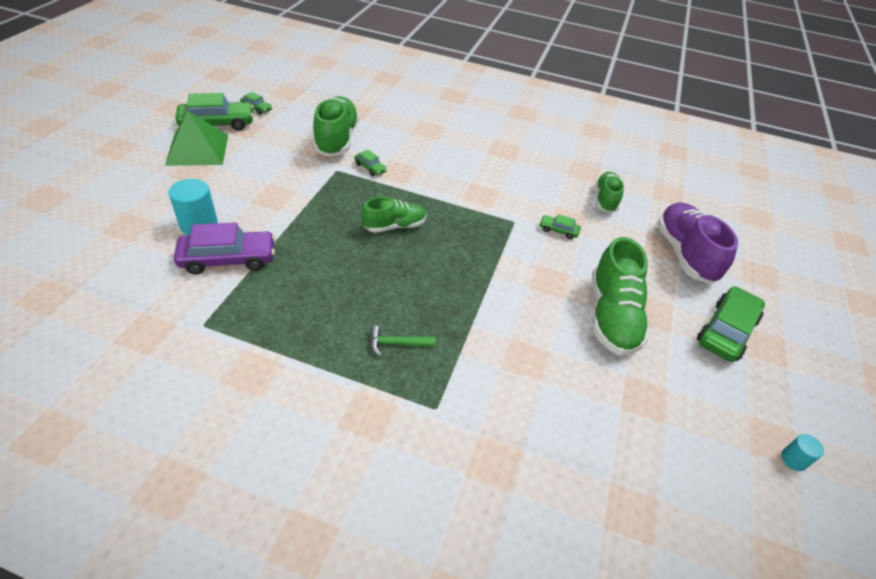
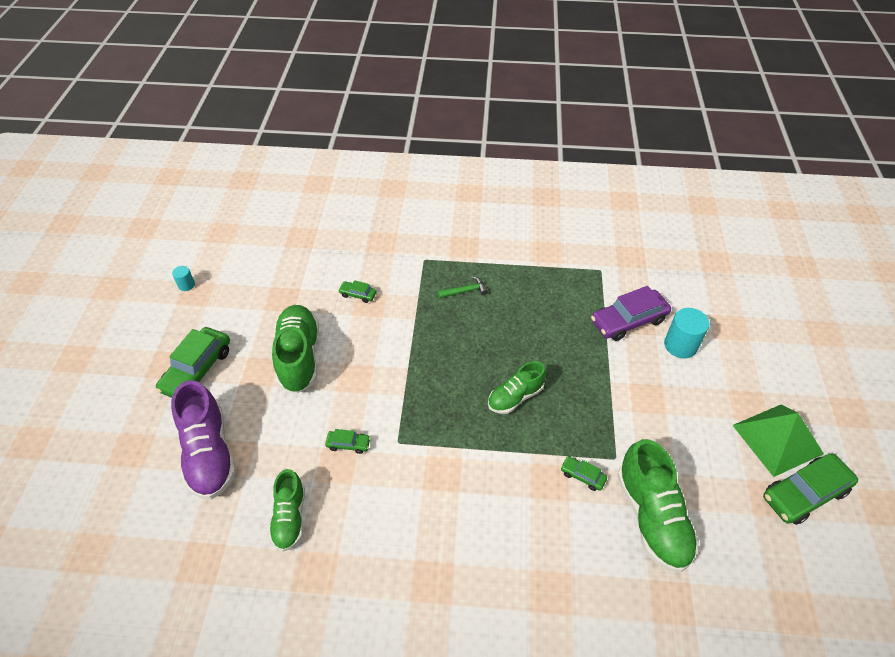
camera: 170 degrees right, 5 degrees up
(256, 108) = (794, 548): green car -> green car (358, 294)

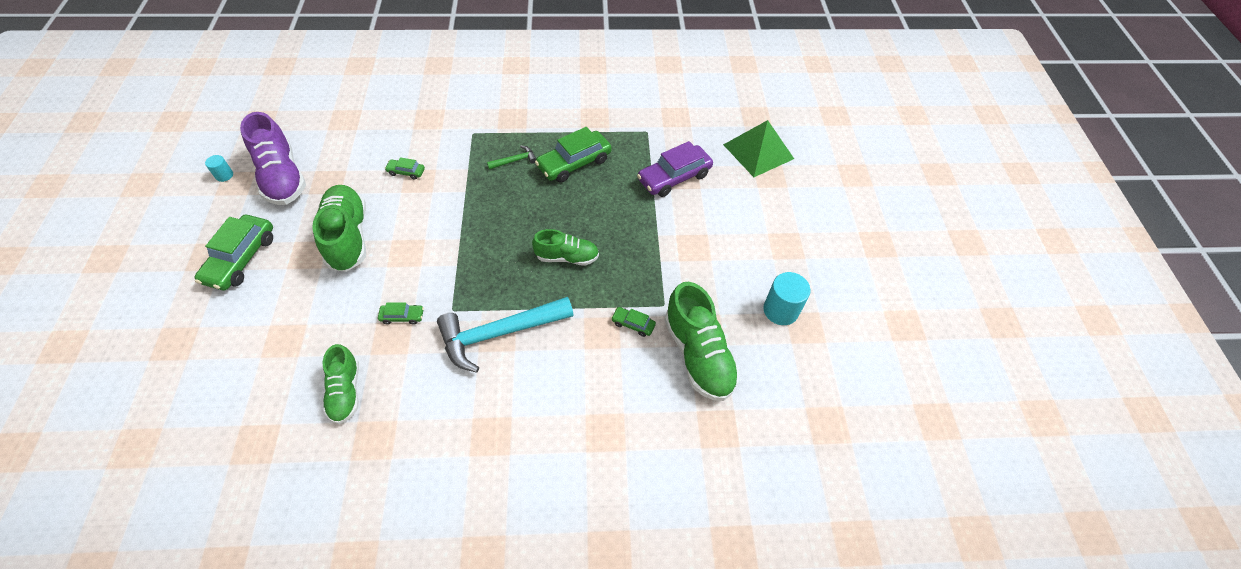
camera: 10 degrees left, 5 degrees up
(209, 453) = (258, 339): purple shoe -> purple shoe (282, 177)
(444, 472) = (499, 334): none -> turquoise hammer
(515, 397) = (567, 257): green shoe -> green shoe turned 135 degrees counterclockwise
(680, 345) = (723, 196): turquoise cylinder -> turquoise cylinder (780, 310)
(777, 439) = (812, 274): green pyramid -> green pyramid (758, 151)
(804, 494) = (836, 320): green car -> green car (574, 163)

